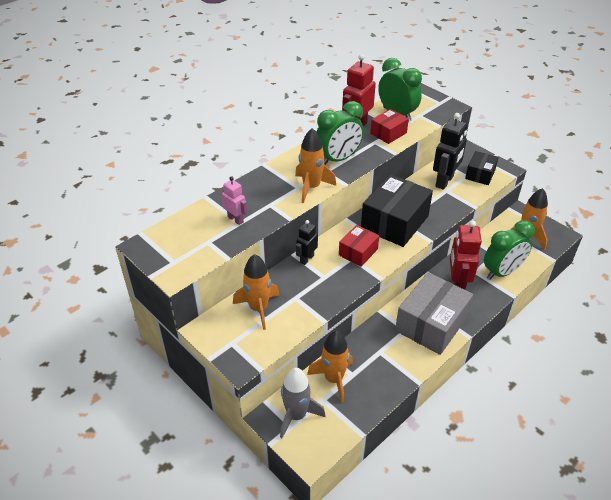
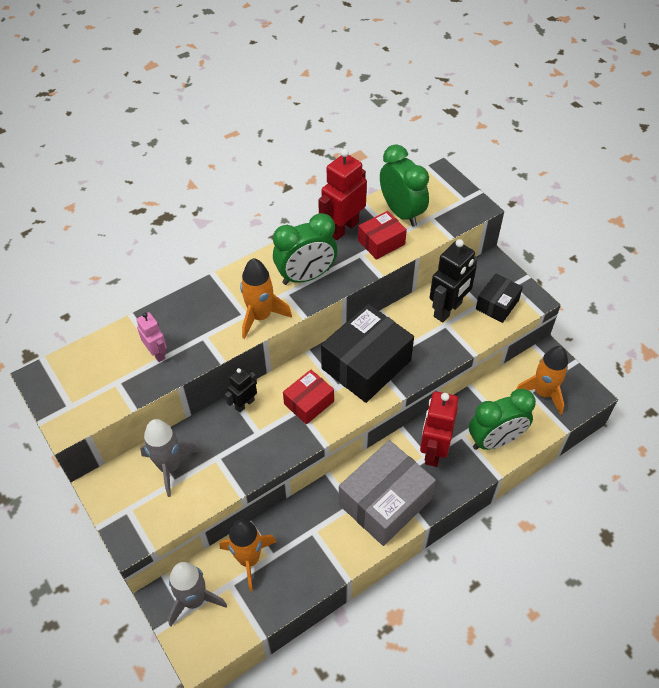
camera: 10 degrees right, 10 degrees up
(258, 308) = (170, 467): orange rocket -> grey rocket

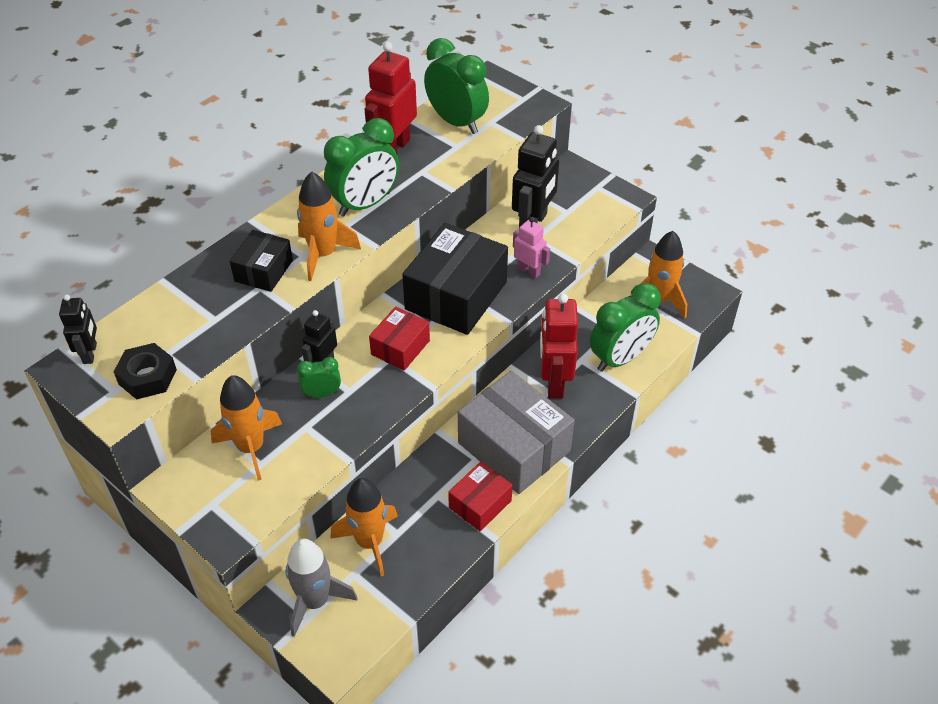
camera: 15 degrees left, 5 degrees down
(61, 369) = (90, 353): none -> black robot
(97, 399) = (147, 377): none -> black nut
(157, 353) = (208, 314): pink robot -> pink robot (529, 271)
(170, 467) = (251, 448): grey rocket -> orange rocket
(236, 431) = (322, 394): none -> green clock
(381, 242) = (442, 155): red box -> red box (480, 504)
(385, 502) = (514, 447): grey box -> grey box turned 75 degrees counterclockwise
(497, 304) = (587, 208): black box -> black box (264, 271)

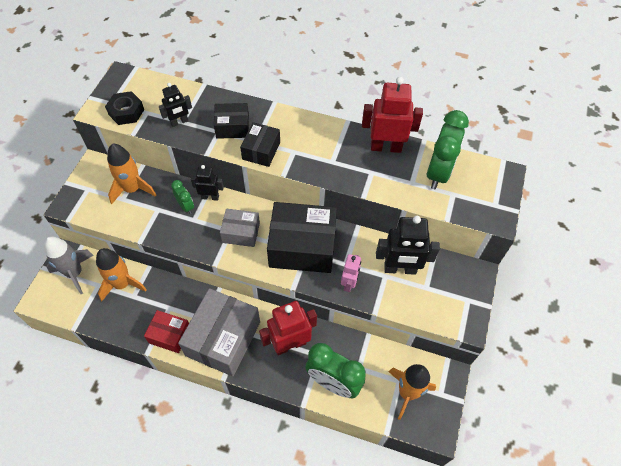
camera: 65 degrees right, 10 degrees up
(90, 353) = (135, 80): black robot -> black robot (179, 122)
(323, 254) = (261, 151): orange rocket -> black box
(365, 204) = (320, 153): green clock -> none
(400, 347) = (241, 232): red box -> grey box

